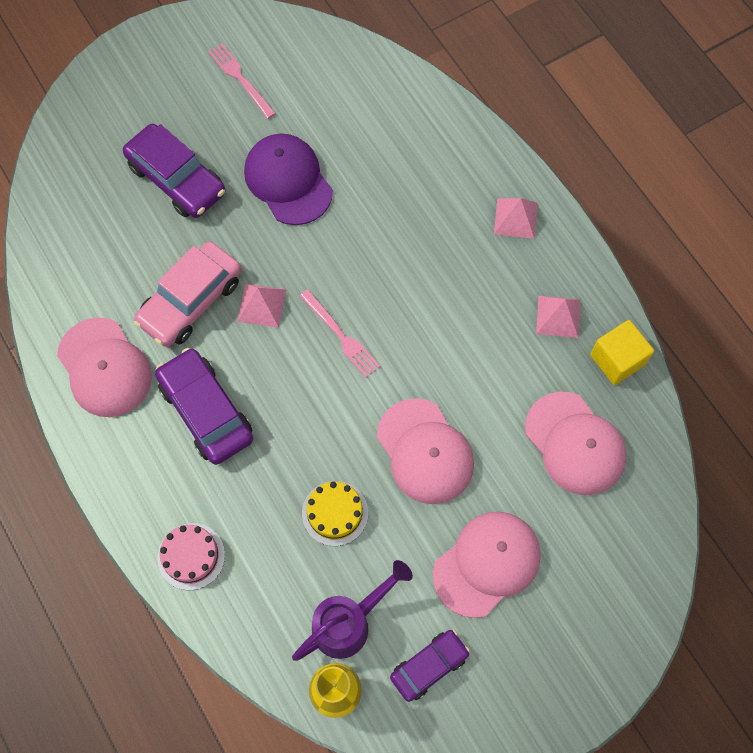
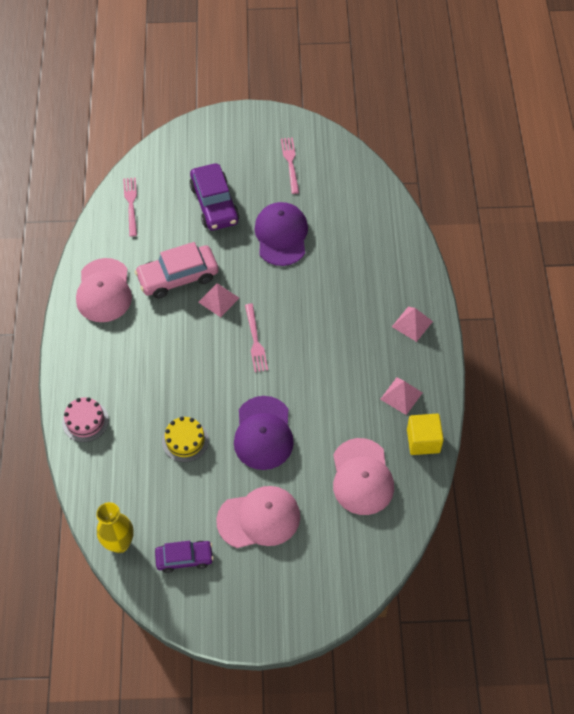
camera: 30 degrees right, 10 degrees down
(67, 232) = (131, 204): none -> pink fork
(206, 411) = (147, 344): purple car -> none
(349, 622) = (153, 507): purple watering can -> none
(425, 451) = (263, 433): pink cap -> purple cap

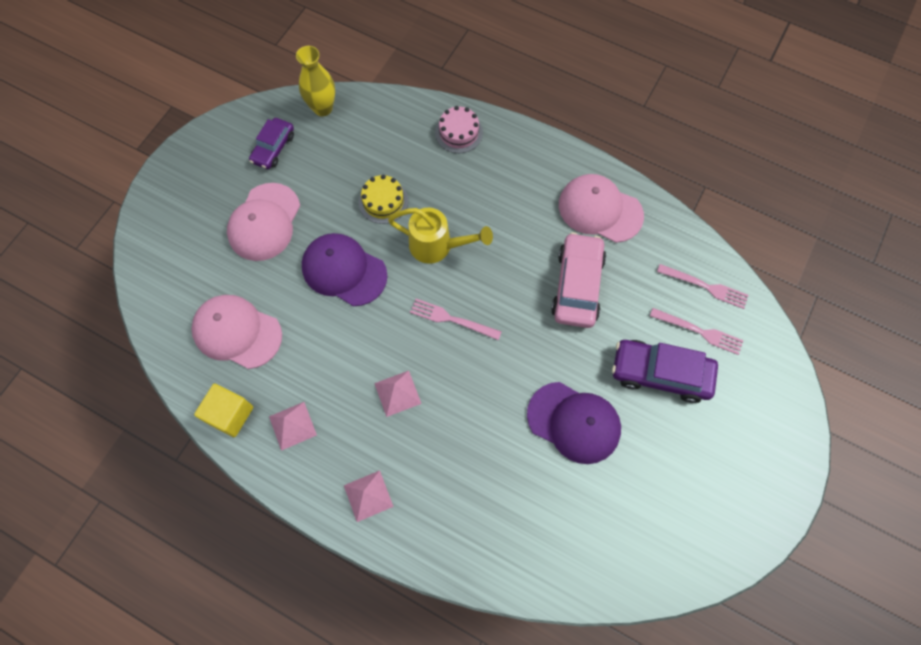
camera: 120 degrees right, 10 degrees up
(202, 380) = (437, 246): none -> yellow watering can
(218, 300) = (524, 310): pink pyramid -> pink pyramid (397, 393)
(290, 163) = (681, 497): pink fork -> pink fork (699, 331)

